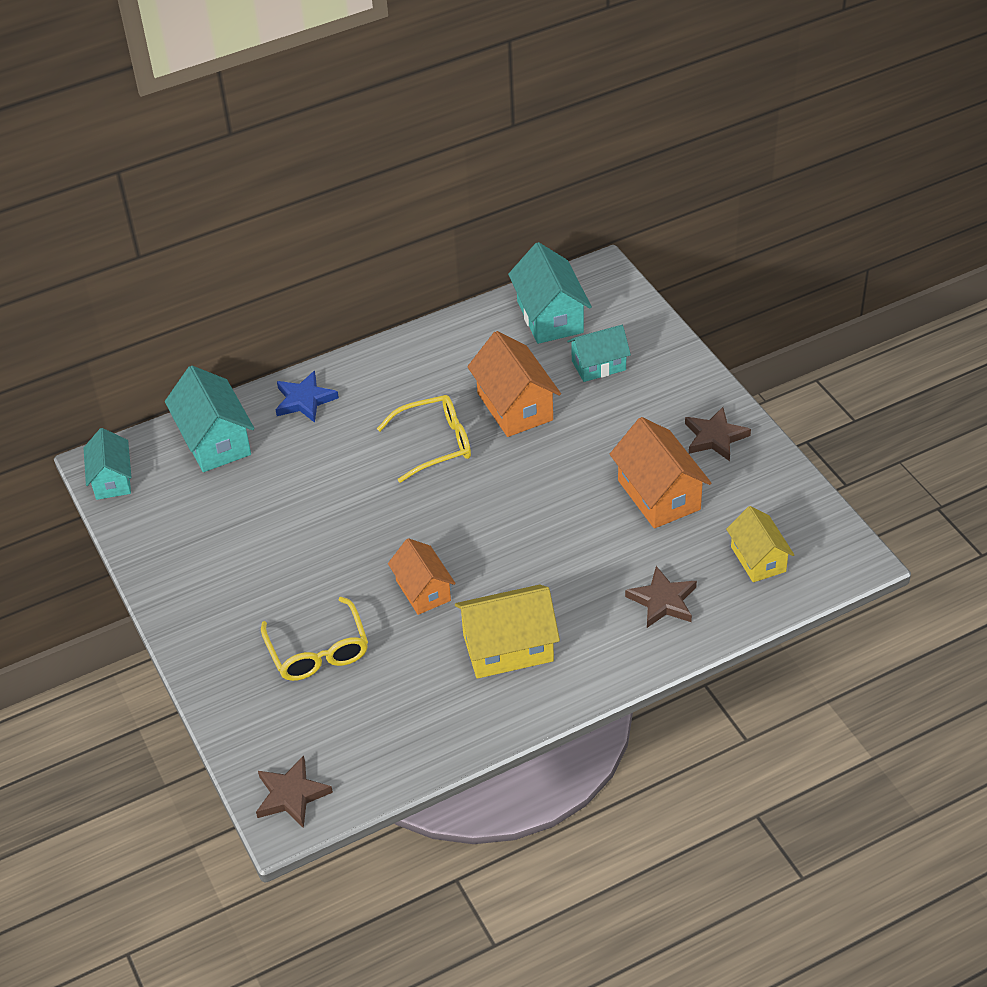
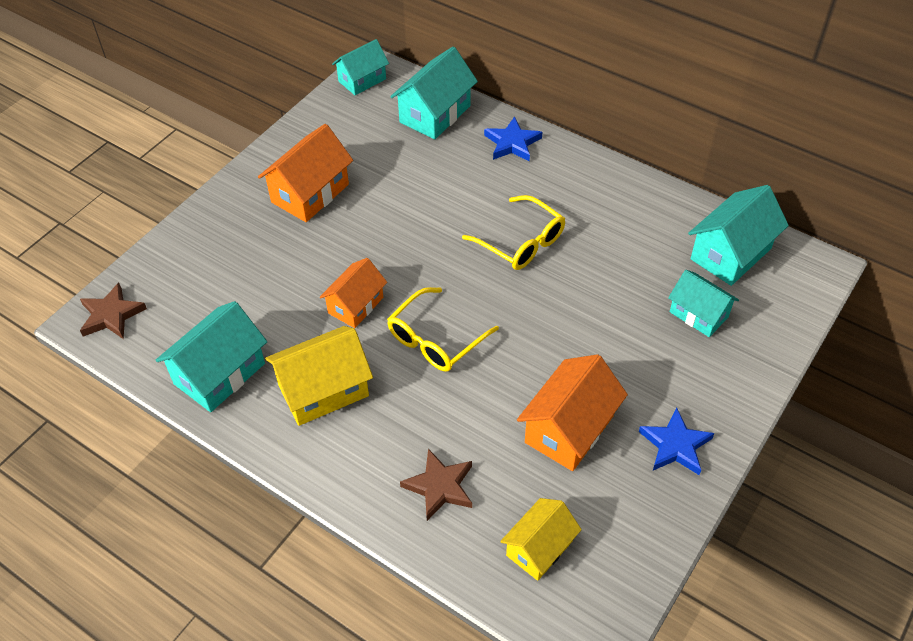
camera: 60 degrees right, 5 degrees up
(318, 652) = (258, 268): yellow glasses -> yellow glasses (435, 340)
(434, 722) = (219, 373): none -> turquoise house
(508, 648) = (323, 390): yellow house -> yellow house turned 75 degrees counterclockwise
(515, 406) = (602, 276): orange house -> orange house (310, 193)
(715, 437) = (675, 445): brown star -> blue star

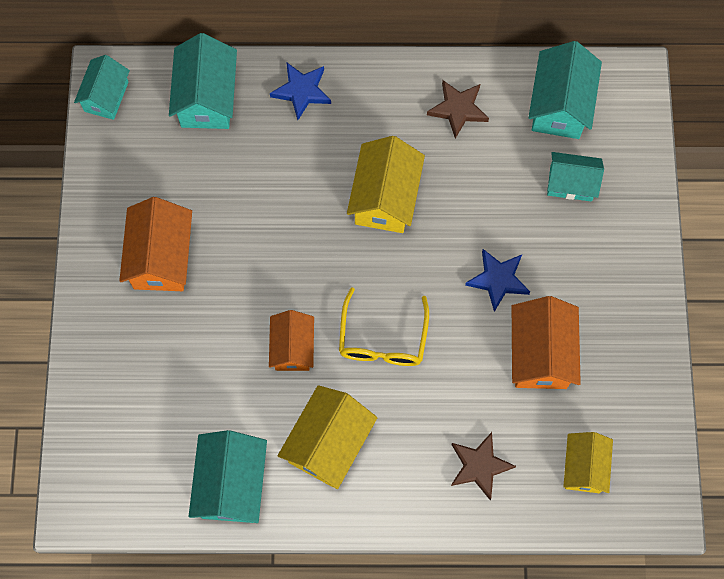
camera: 35 degrees left, 20 degrees up
(111, 315) = (90, 491): brown star -> brown star (458, 109)
(522, 243) = (385, 197): yellow glasses -> yellow house
(675, 445) = (625, 317): blue star -> blue star (498, 280)

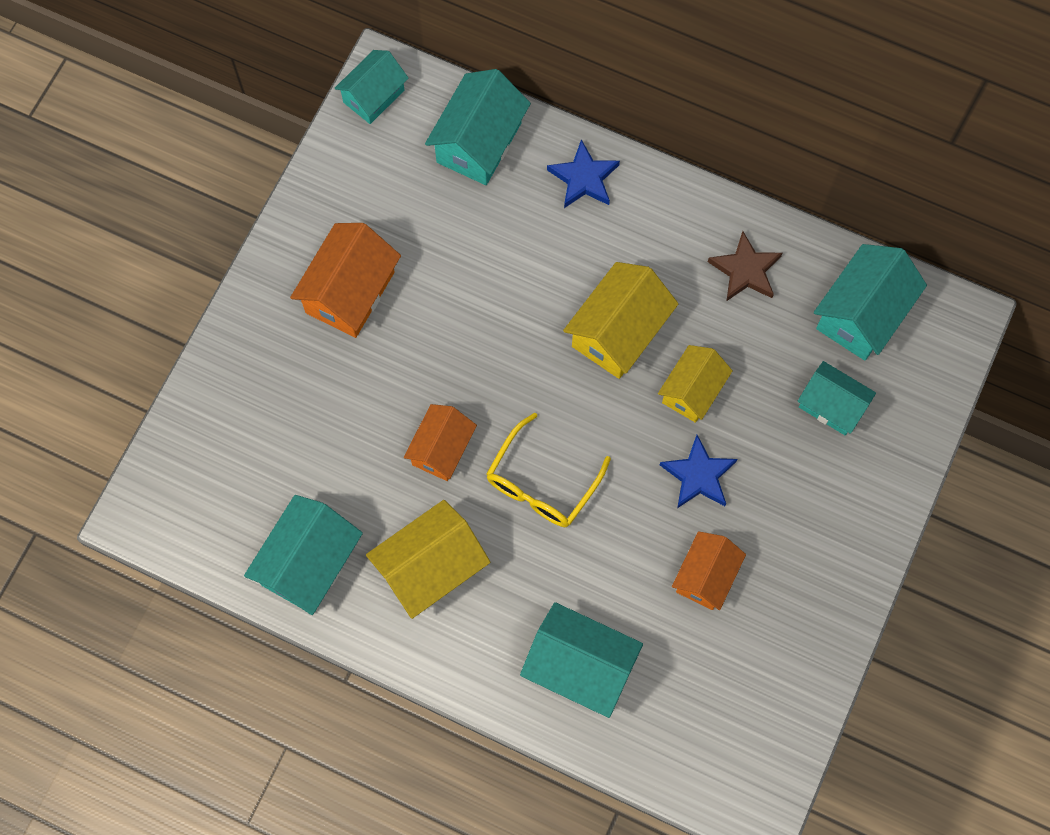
camera: 25 degrees right, 0 degrees up
(479, 466) = (580, 666): brown star -> turquoise house
(540, 354) = (705, 576): orange house -> orange house, size x0.66
(583, 467) = (693, 720): yellow house -> yellow house (692, 391)

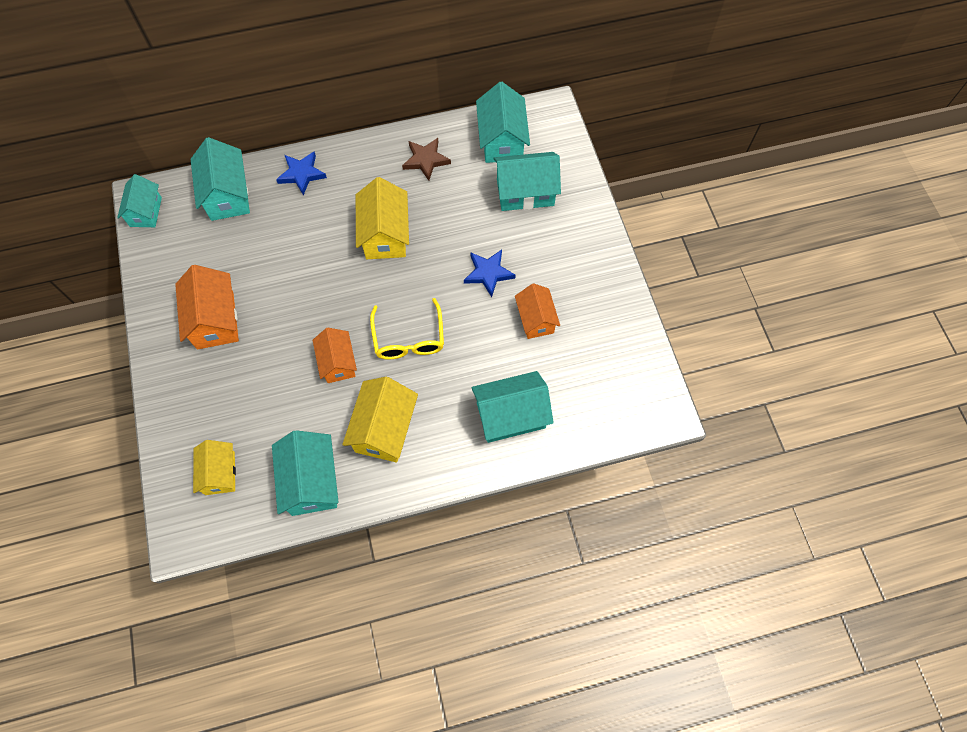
camera: 40 degrees left, 5 degrees down
(692, 391) = (449, 235): yellow house -> yellow house (220, 473)
(831, 405) = (525, 192): turquoise house -> turquoise house, size x1.51

